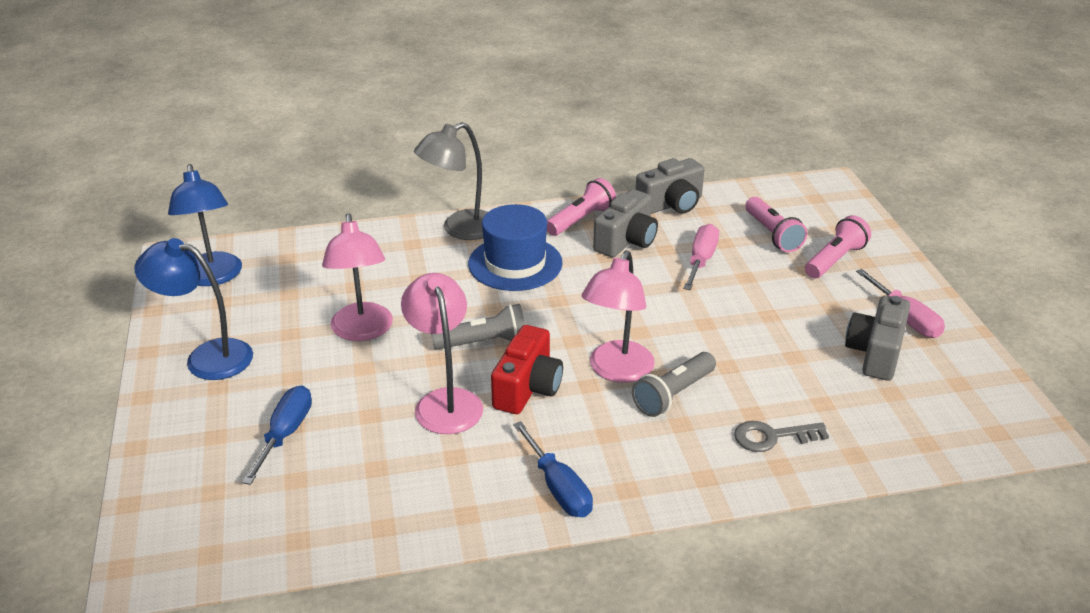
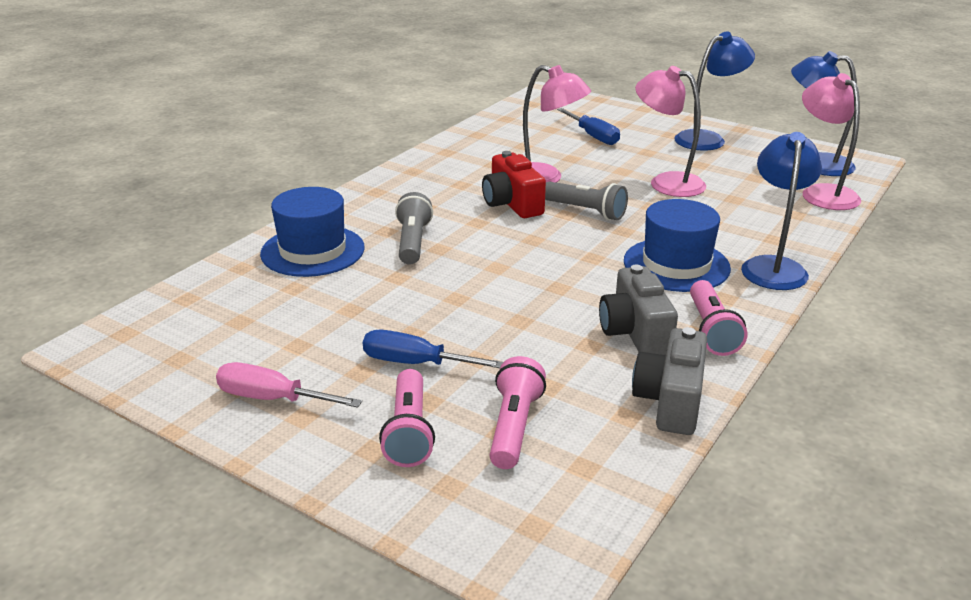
camera: 135 degrees right, 5 degrees down
(460, 229) = (773, 266): grey lamp -> blue lamp
(484, 342) = (586, 211): grey flashlight -> grey flashlight turned 90 degrees counterclockwise
(558, 488) = (416, 177): blue screwdriver -> blue screwdriver (416, 363)
(616, 371) = (472, 237): pink lamp -> pink lamp (822, 193)
(701, 260) = (540, 351): pink screwdriver -> none
(772, 437) = (313, 251): grey key -> blue hat
(773, 234) = (513, 427): pink flashlight -> pink flashlight turned 75 degrees clockwise
(875, 353) = (278, 347): grey camera -> none

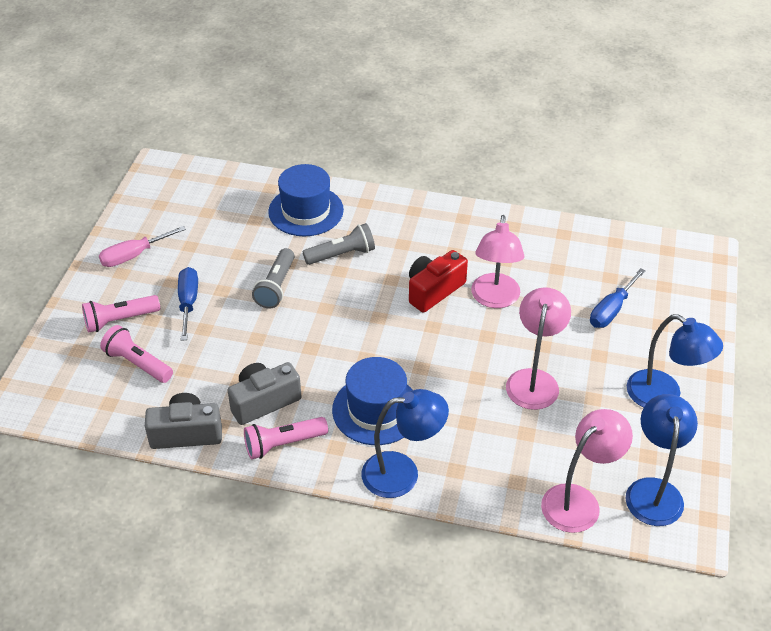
camera: 70 degrees right, 15 degrees up
(272, 399) = (134, 255): pink screwdriver -> pink screwdriver turned 120 degrees counterclockwise
(513, 427) = (137, 363): pink flashlight -> pink flashlight turned 135 degrees counterclockwise
(586, 211) = (444, 337): grey flashlight -> grey flashlight (276, 287)

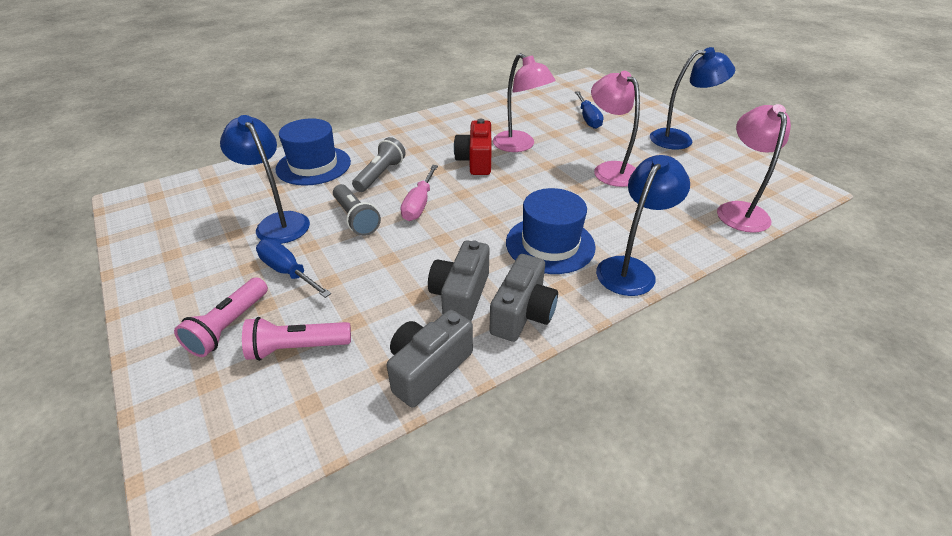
camera: 45 degrees left, 5 degrees down
(134, 255) = (180, 270): pink screwdriver -> pink screwdriver (419, 204)
(283, 444) = (522, 313): pink flashlight -> grey camera
(653, 491) = (757, 181): blue lamp -> blue lamp (278, 222)

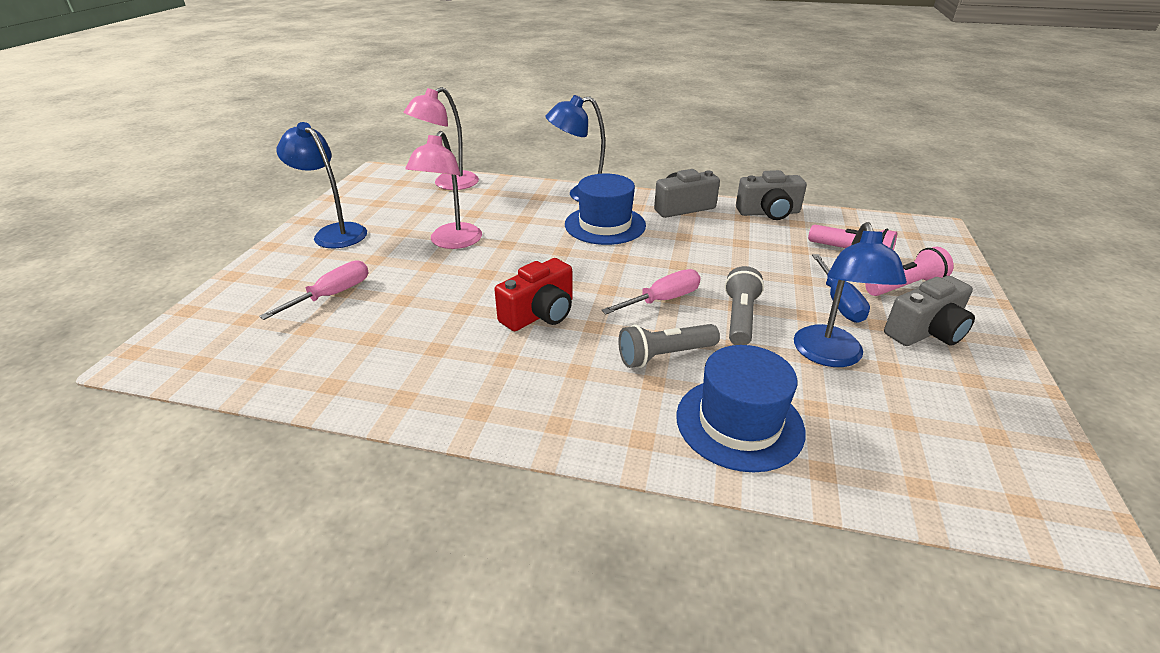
camera: 135 degrees left, 5 degrees down
(460, 296) = (710, 229): grey camera -> grey camera (926, 332)
(519, 146) = (466, 305): pink lamp -> none
(588, 119) = (332, 295): blue screwdriver -> pink screwdriver

